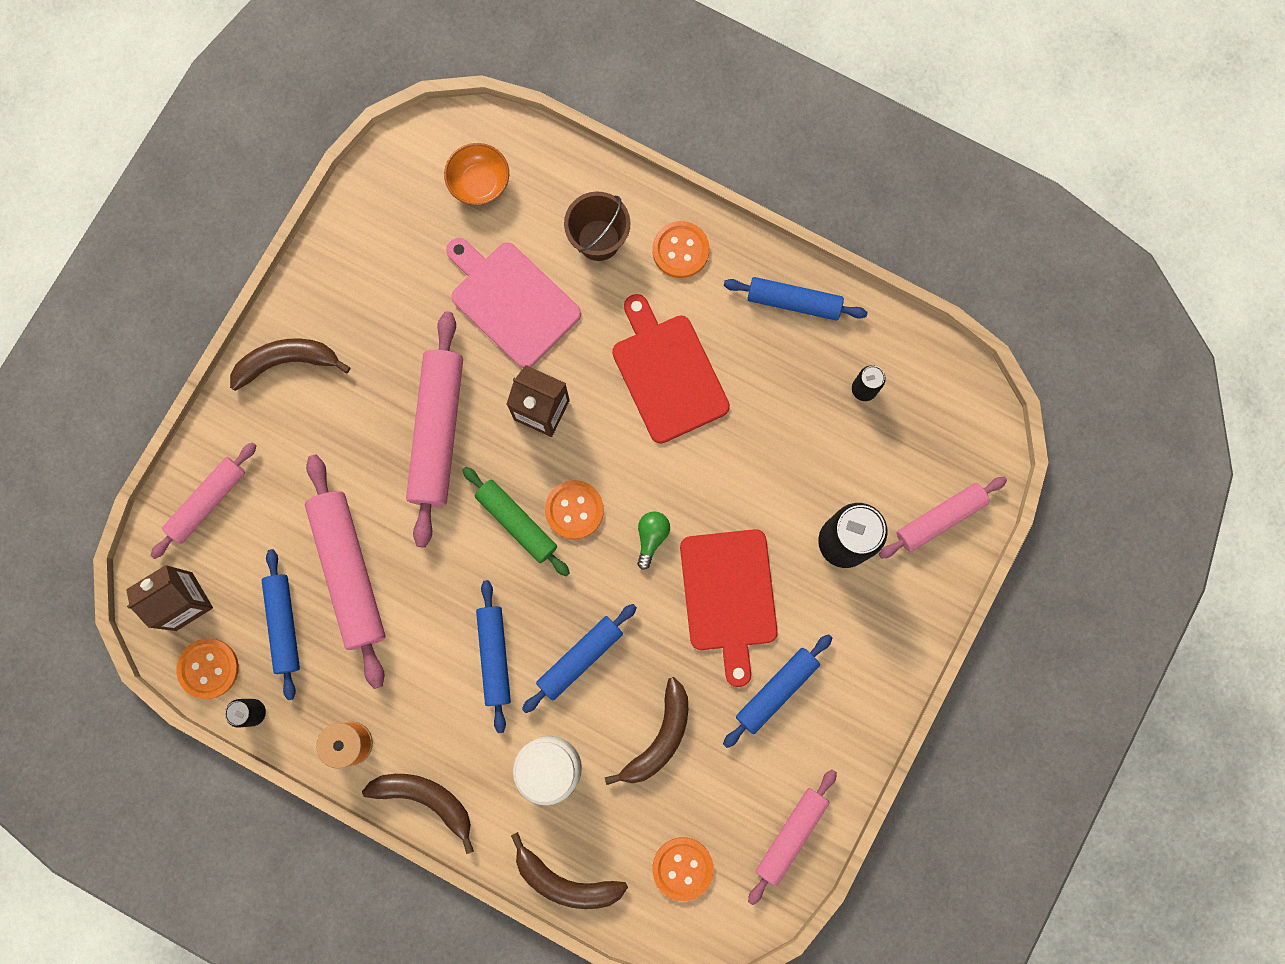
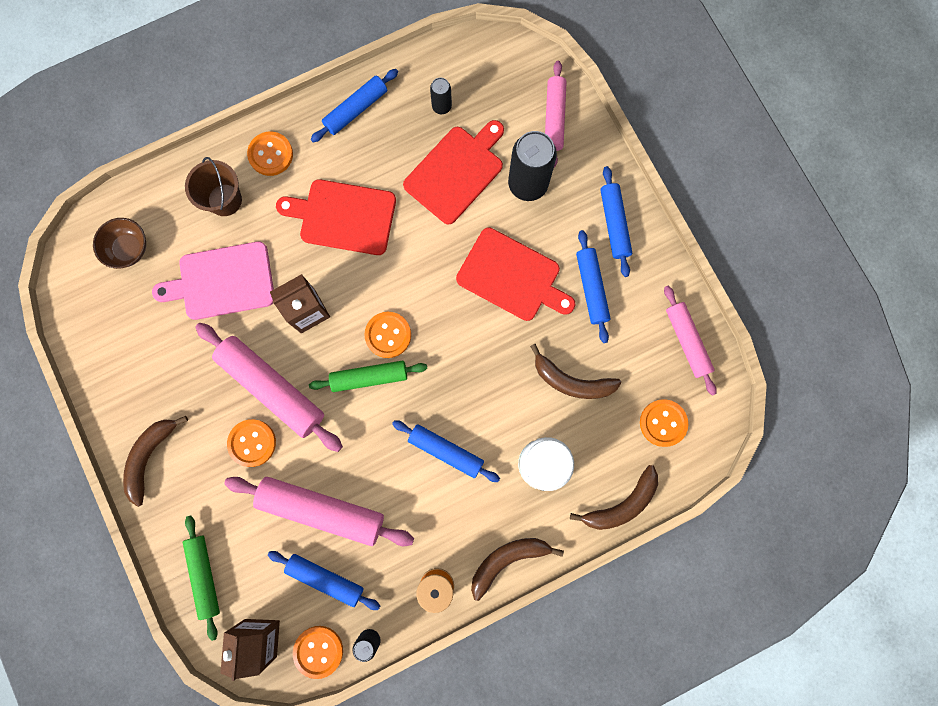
camera: 55 degrees left, 0 degrees up
(207, 501) = (204, 575): pink rolling pin -> green rolling pin
(368, 452) = (252, 443): none -> orange button
(479, 183) = (128, 249): orange bowl -> brown bowl
(580, 658) = (486, 397): blue rolling pin -> blue rolling pin (614, 224)
(651, 537) = (440, 299): green light bulb -> none
(659, 738) = (571, 381): brown banana -> brown banana turned 135 degrees clockwise
(801, 456) = (456, 172): none -> red cutting board

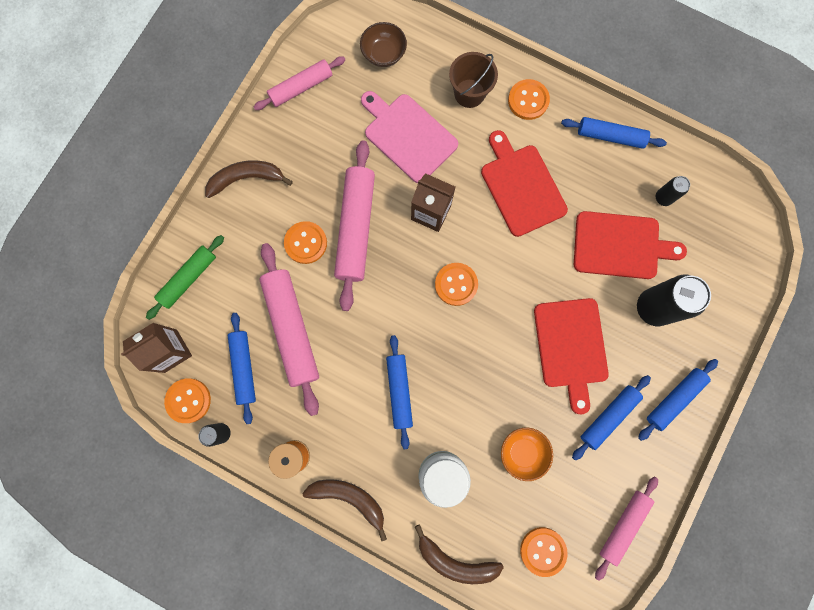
camera: 55 degrees right, 0 degrees up
(369, 377) = (414, 293): green rolling pin -> none
(554, 118) = (723, 291): pink rolling pin -> pink rolling pin (301, 87)
(571, 381) = (523, 452): brown banana -> orange bowl

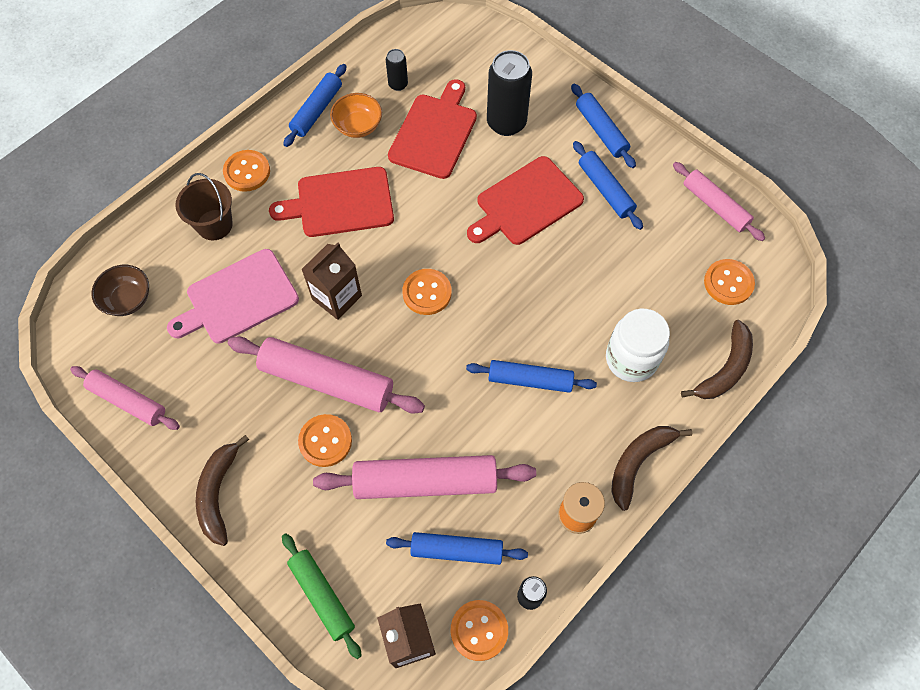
camera: 75 degrees left, 15 degrees down
(301, 87) = (128, 401): pink rolling pin -> pink rolling pin turned 45 degrees counterclockwise
(523, 452) = (624, 275): orange bowl -> orange bowl (358, 126)
(571, 347) = (526, 203): red cutting board -> red cutting board turned 135 degrees clockwise

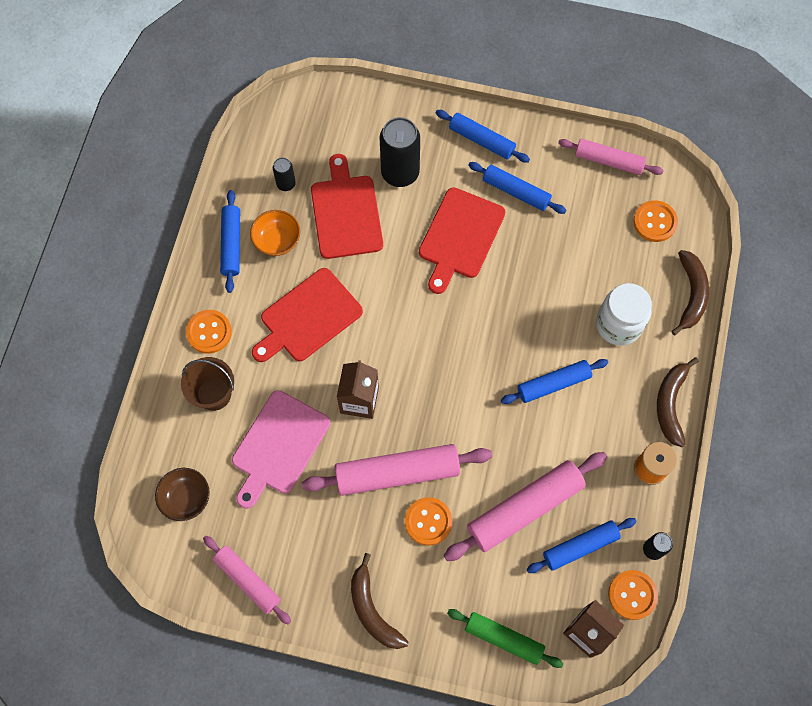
camera: 30 degrees left, 5 degrees up
(128, 401) = (248, 580): pink rolling pin -> pink rolling pin turned 45 degrees clockwise
(427, 293) = (429, 356): orange button -> none

